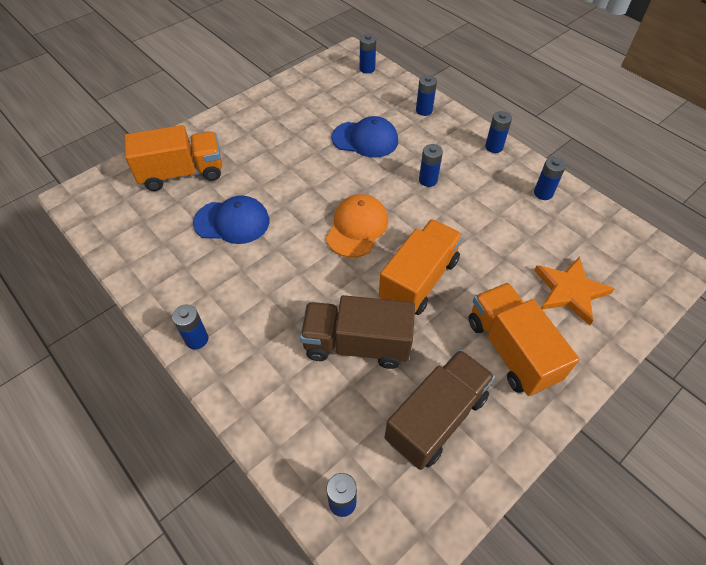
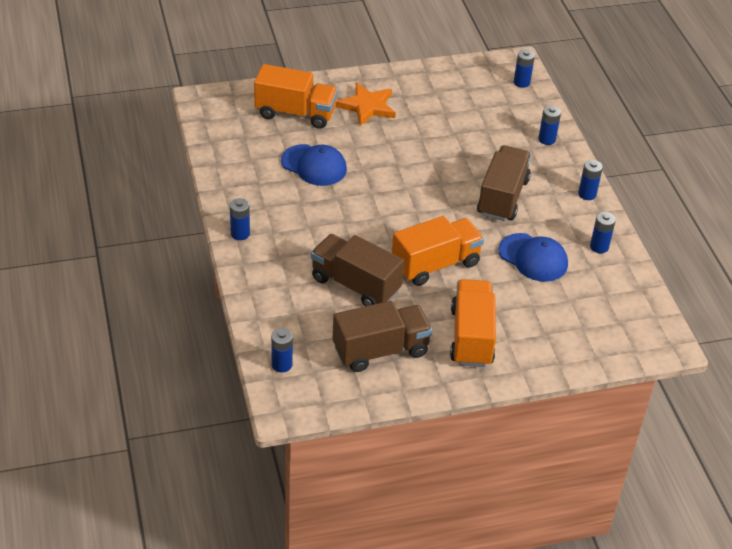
camera: 25 degrees right, 10 degrees down
(357, 227) = (413, 209): orange cap -> none
(365, 139) = (472, 144): blue cap -> blue cap (533, 258)
(428, 180) = (502, 197): blue battery -> brown truck
(570, 291) = (555, 321): orange star -> orange star (367, 106)

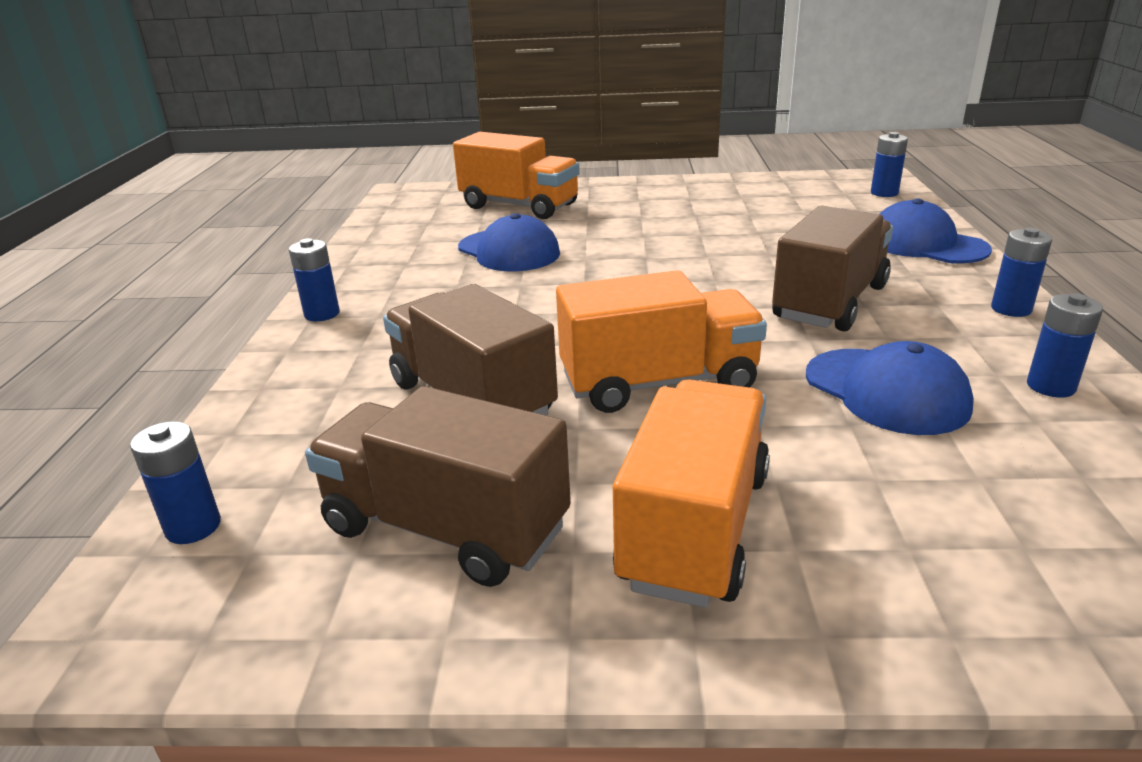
camera: 20 degrees right, 15 degrees down
(367, 106) = (630, 204): orange star -> none
(380, 350) = (445, 528): brown truck -> brown truck turned 150 degrees counterclockwise
(547, 139) = (925, 244): blue battery -> blue cap

